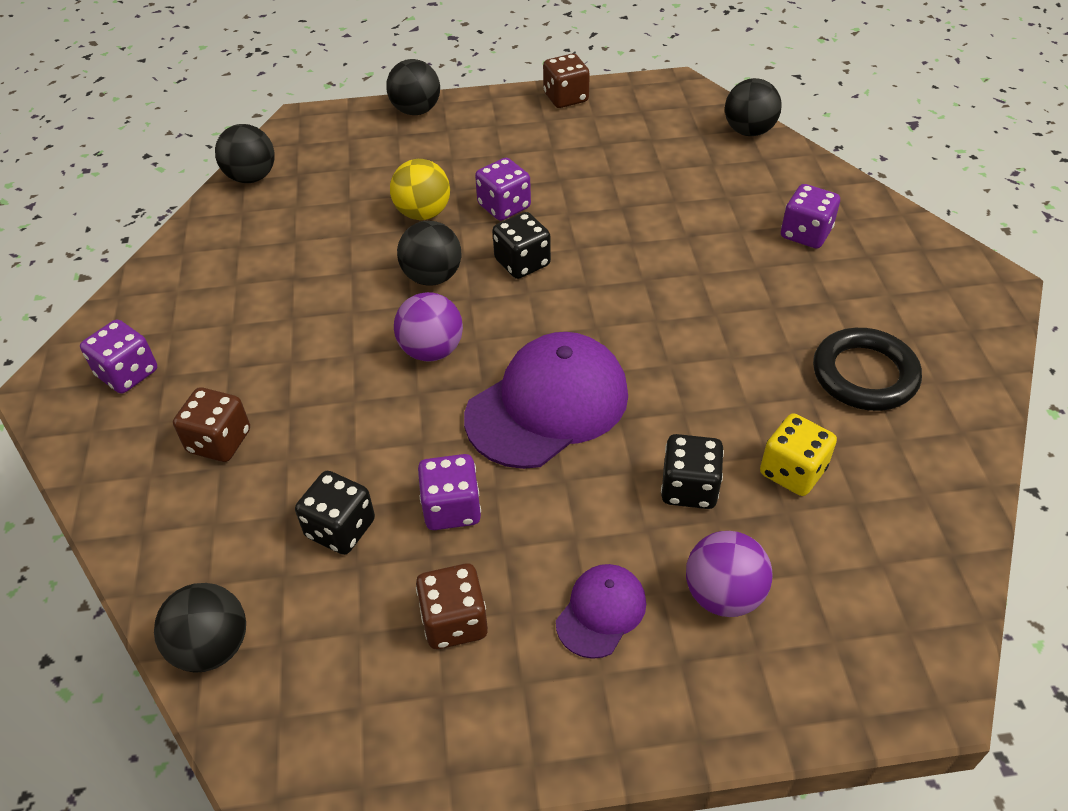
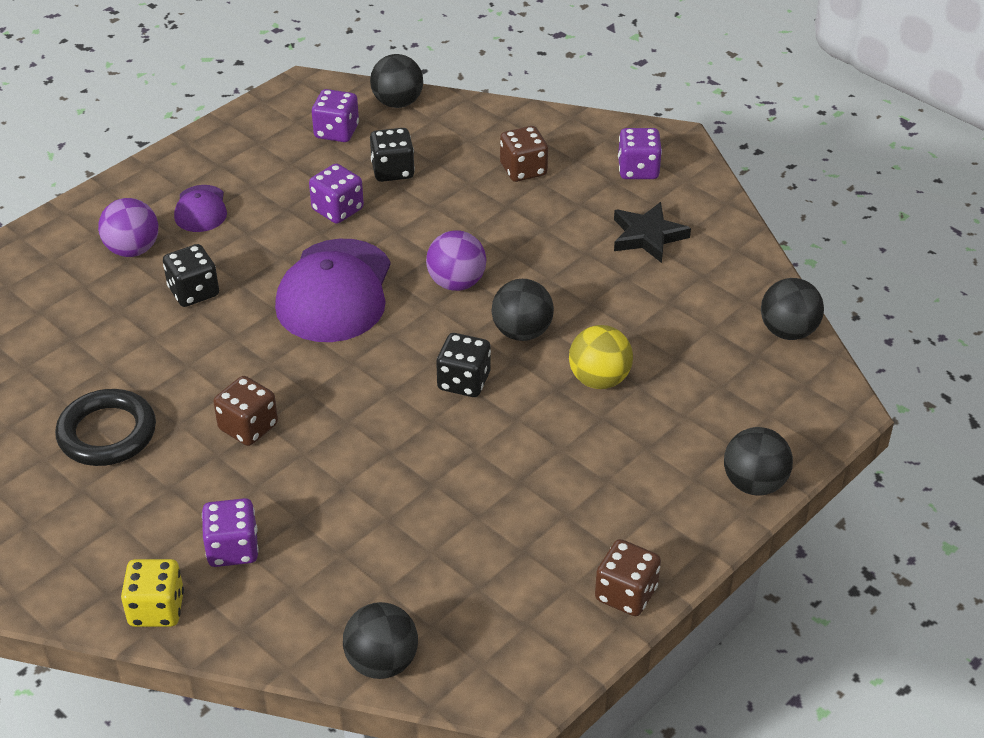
camera: 140 degrees right, 5 degrees down
(224, 302) = (647, 236): none -> black star
(454, 621) = (281, 168): brown dice -> brown dice (248, 427)
(504, 206) = (538, 424): purple dice -> purple dice (336, 132)
(792, 471) = (127, 336): yellow dice -> yellow dice (156, 609)

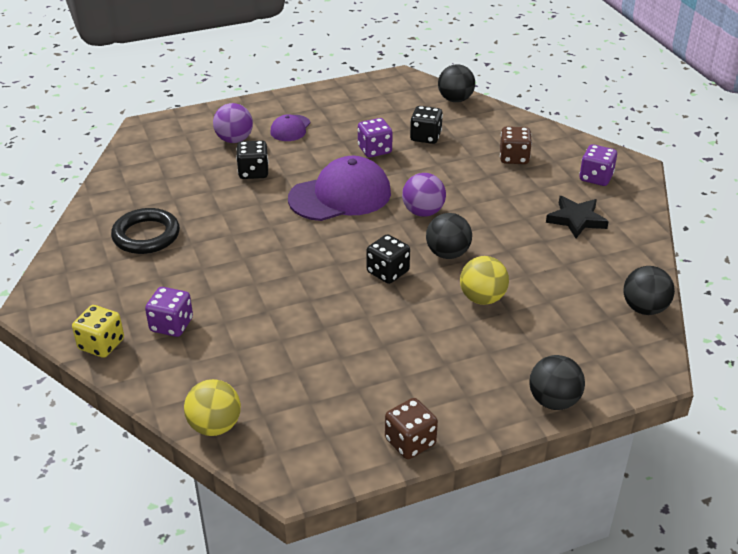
camera: 25 degrees right, 5 degrees down
(248, 427) = (231, 257): brown dice -> none
(335, 291) = (340, 196): purple cap -> purple cap turned 150 degrees counterclockwise
(336, 132) = (404, 106): purple dice -> none
(382, 662) = (215, 426): black ball -> yellow ball

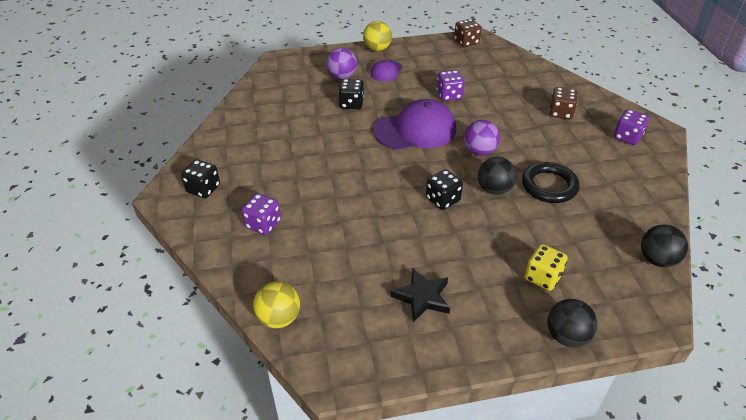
camera: 10 degrees right, 5 degrees up
(101, 344) = (206, 234): yellow dice -> yellow dice (542, 277)
(146, 235) = (260, 146): black ring -> black ring (549, 186)
(410, 442) = (437, 357): brown dice -> brown dice (466, 42)
(425, 137) = (491, 88): black dice -> black dice (203, 189)
(455, 99) = (519, 60): black ball -> none
(482, 298) = (517, 232): yellow ball -> yellow ball (377, 49)
(576, 220) = (606, 172): black star -> black star (422, 297)

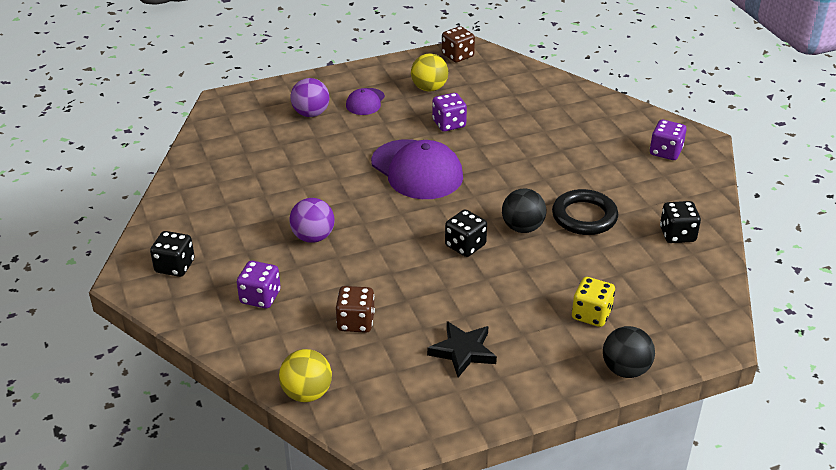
camera: 10 degrees left, 5 degrees down
(351, 104) = (331, 146): black dice -> black dice (677, 234)
(377, 49) = (347, 74): yellow ball -> yellow ball (429, 88)
(415, 130) = (417, 170): purple cap -> purple cap turned 75 degrees clockwise
(479, 151) = (498, 186): purple ball -> purple ball (313, 237)
(560, 113) = (585, 132): brown dice -> brown dice (356, 322)
(657, 259) = (712, 281): black ball -> none

